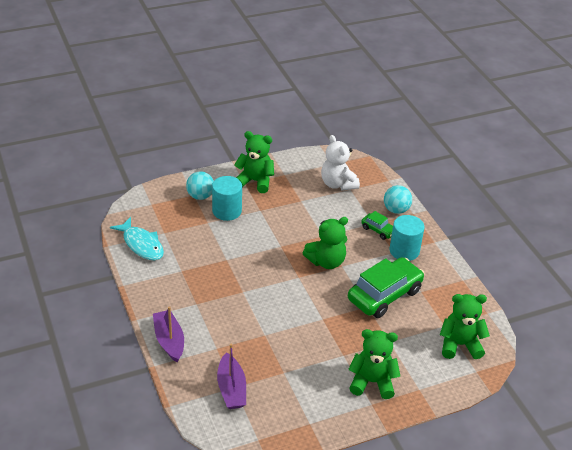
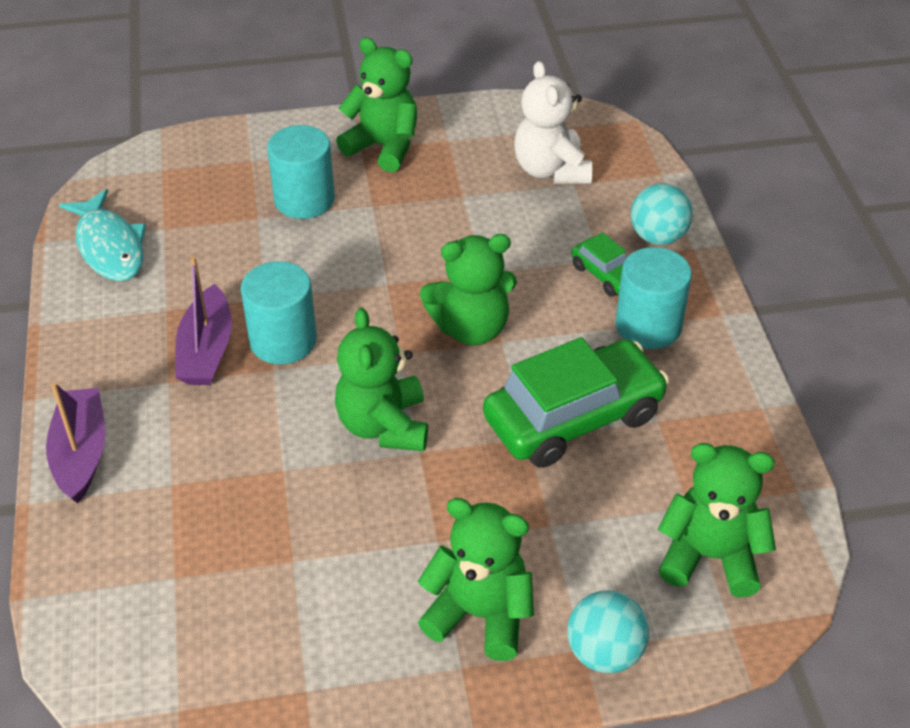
camera: 15 degrees right, 5 degrees up
(200, 196) = (263, 164): turquoise ball -> turquoise ball (604, 652)
(231, 388) = (167, 580): purple boat -> purple boat (206, 350)
(242, 278) = (283, 340): none -> turquoise cylinder
(302, 310) = (383, 426): none -> green teddy bear

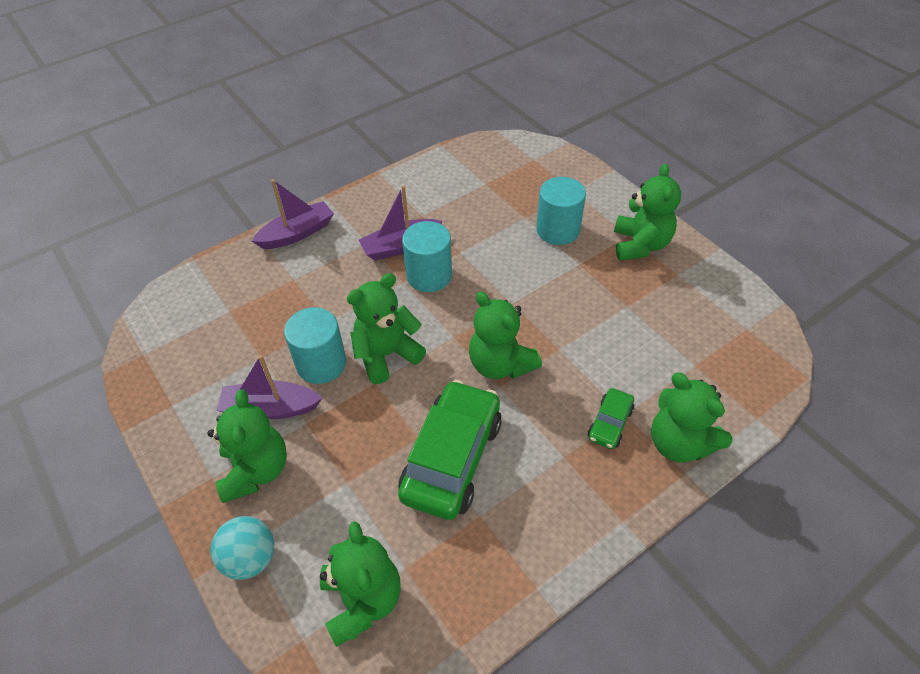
camera: 65 degrees right, 5 degrees up
(109, 247) = (455, 170): turquoise fish -> none
(389, 572) = (270, 408): none -> purple boat
(551, 170) = (697, 345): white teddy bear -> none
(573, 417) = (452, 458): green car -> green car turned 105 degrees counterclockwise
(648, 326) = (574, 472): turquoise cylinder -> turquoise cylinder (321, 363)
(658, 237) = (679, 443): turquoise ball -> green teddy bear

